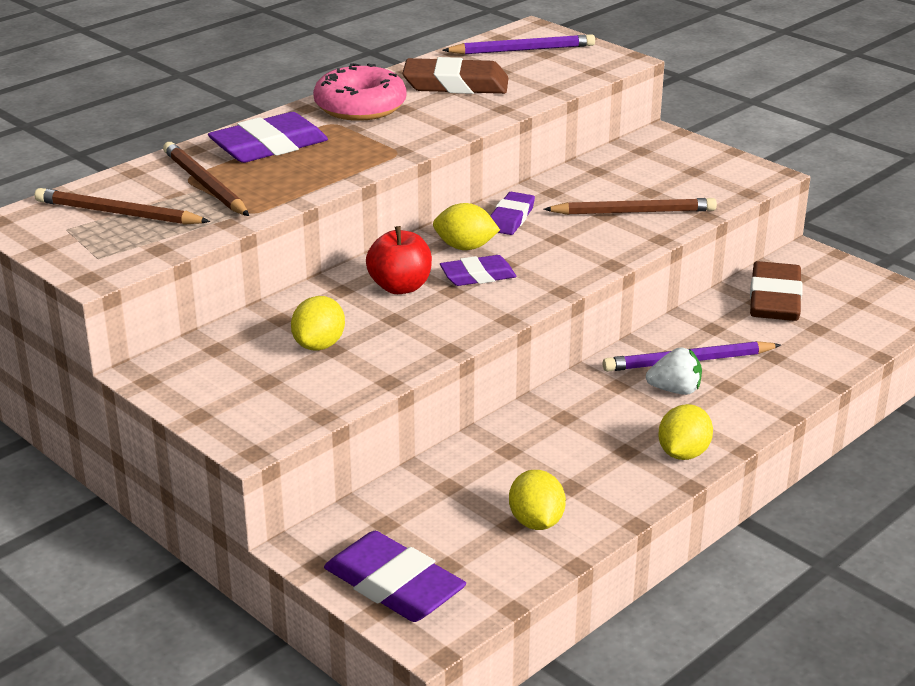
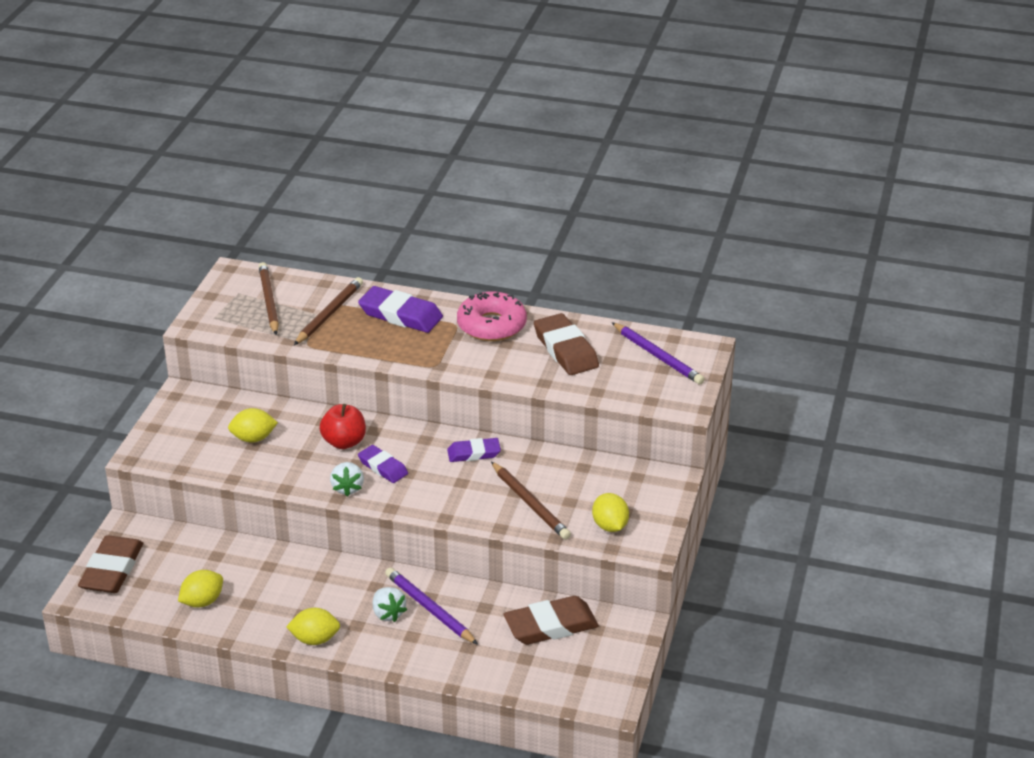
camera: 60 degrees right, 5 degrees up
(394, 585) = (112, 569): purple eraser -> brown eraser
(465, 247) = (417, 449): yellow lemon -> yellow lemon (610, 526)
(495, 307) = (348, 488): none -> white strawberry

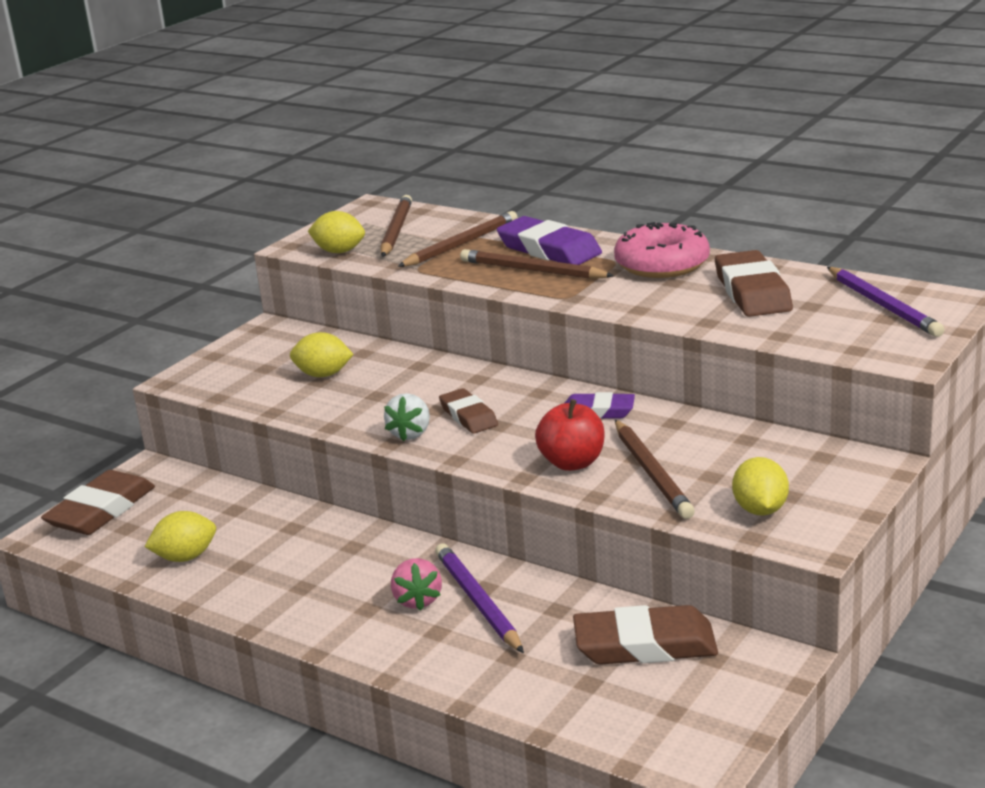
camera: 20 degrees right, 10 degrees down
(315, 639) = (302, 619): yellow lemon -> yellow lemon (339, 251)
(344, 442) = (433, 387): red apple -> red apple (572, 463)
(383, 467) = (468, 416): purple eraser -> brown eraser
(388, 613) = (417, 600): white strawberry -> pink strawberry
(397, 339) = (532, 270): none -> brown pencil

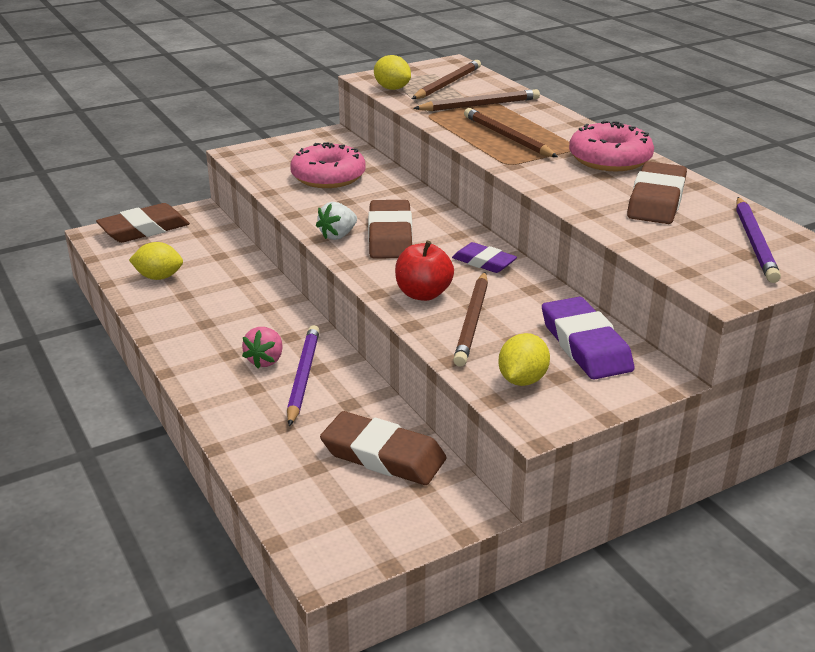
camera: 25 degrees right, 5 degrees up
(323, 375) = (328, 177): yellow lemon -> pink donut
(468, 416) = (390, 236): brown eraser -> brown eraser, size x1.63
(549, 249) = (538, 125): purple eraser -> purple eraser (585, 345)

